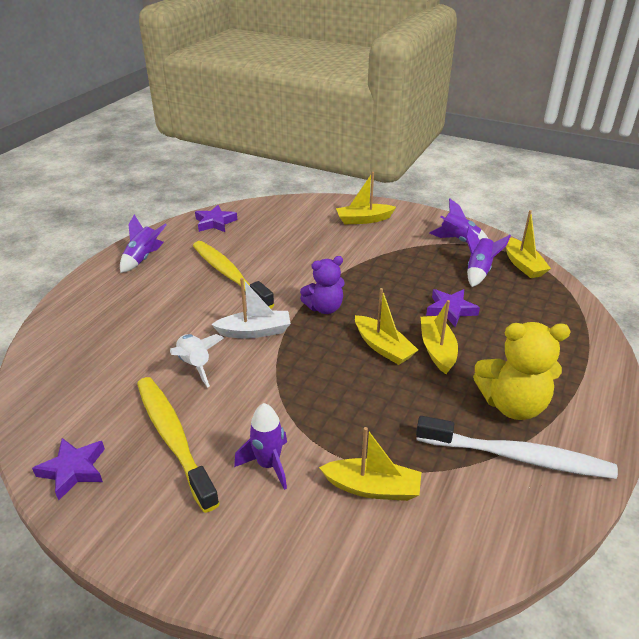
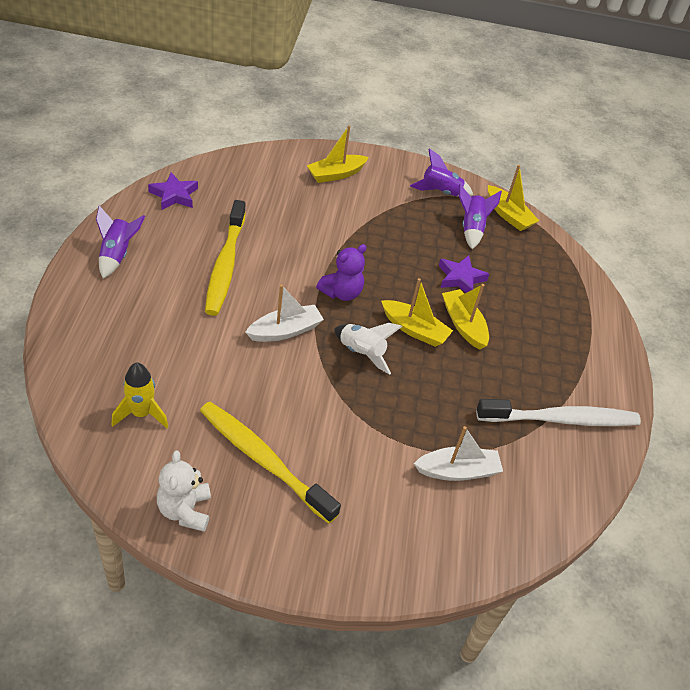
camera: 25 degrees left, 10 degrees up
(73, 470) = (185, 510): purple star -> white teddy bear
(87, 379) = (141, 414): none -> yellow rocket
(195, 365) = (244, 379): white rocket -> white rocket (361, 353)
(229, 275) = (225, 265): yellow toothbrush -> yellow toothbrush turned 120 degrees counterclockwise
(268, 465) = (362, 468): purple rocket -> none
(372, 488) = (457, 471): yellow boat -> white boat
(512, 404) = (543, 371): yellow teddy bear -> none

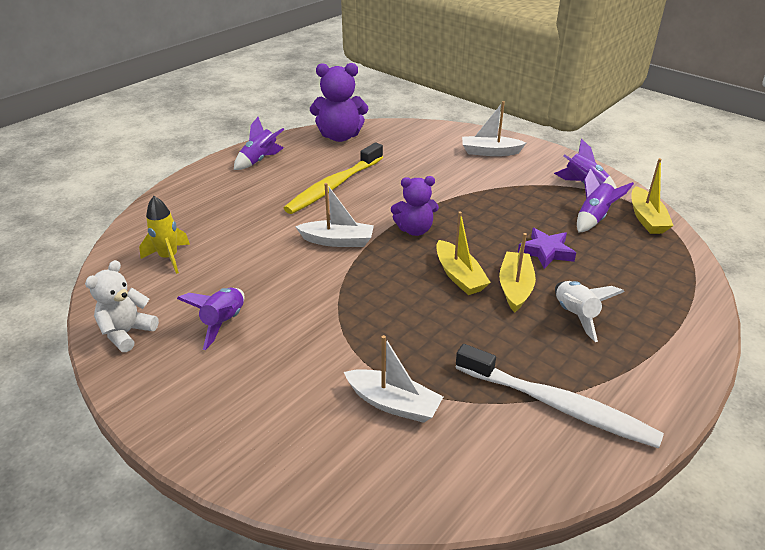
camera: 40 degrees right, 10 degrees down
(174, 195) = (340, 136): purple star -> purple teddy bear
(263, 460) = (224, 323): yellow toothbrush -> purple rocket
(336, 174) = (490, 152): yellow boat -> white boat
(361, 353) = (389, 277): white rocket -> white rocket (575, 315)

